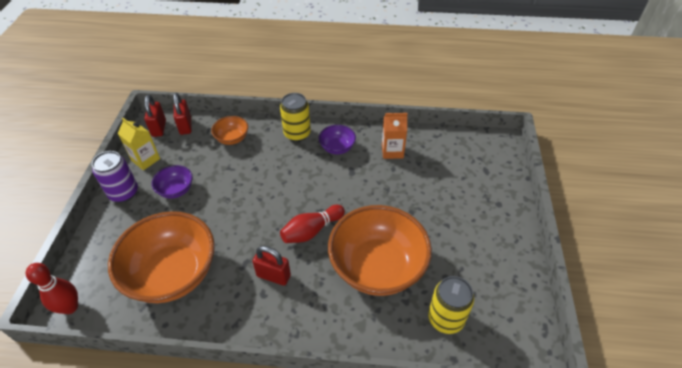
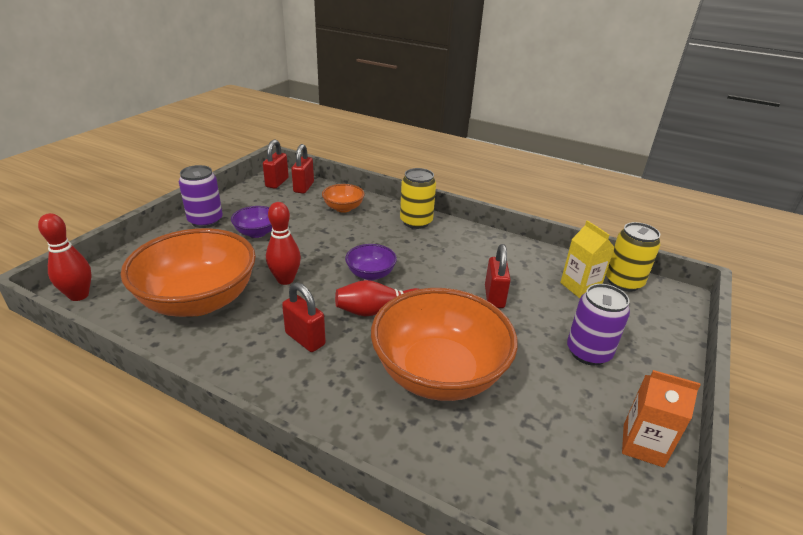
camera: 20 degrees right, 15 degrees down
(145, 160) = (246, 202): yellow carton -> yellow carton (580, 287)
(228, 228) = (285, 279): none -> red bowling pin
(337, 148) = (455, 245): purple bowl -> purple bowl (370, 274)
(385, 187) = (494, 297): none -> red padlock
(392, 151) = (521, 265): orange carton -> orange carton (643, 445)
(445, 318) = (505, 467): yellow can -> yellow can (623, 282)
(462, 212) = (588, 352): none -> purple can

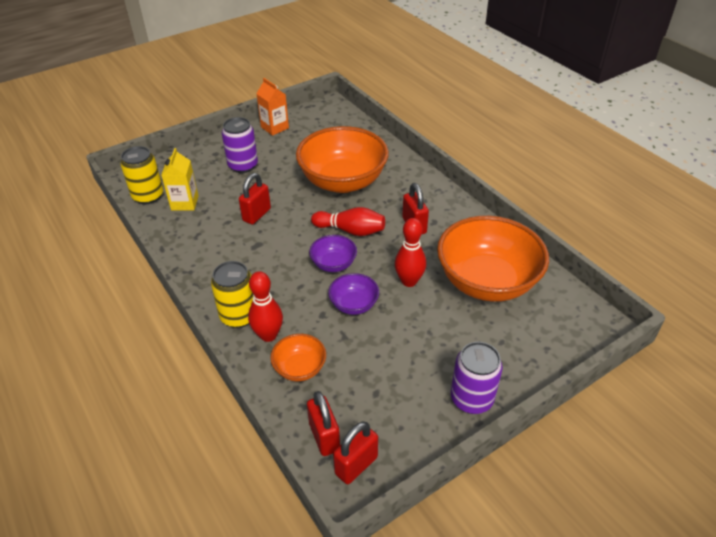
camera: 150 degrees left, 10 degrees up
(79, 295) = (592, 320): red bowling pin -> red bowling pin (268, 335)
(257, 233) = (416, 355): purple bowl -> purple bowl (354, 305)
(303, 187) = (324, 437): red padlock -> red padlock turned 60 degrees counterclockwise

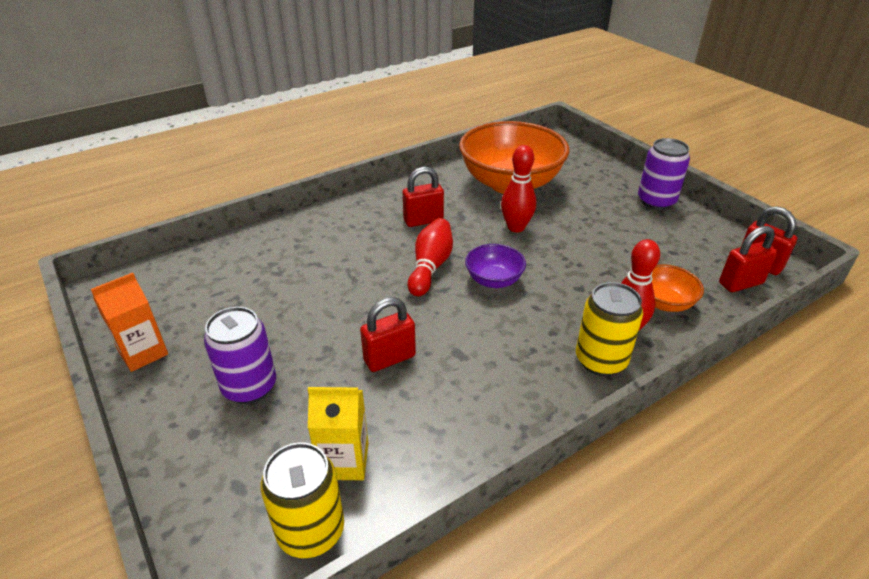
camera: 90 degrees left, 5 degrees down
(257, 215) = (389, 358): red padlock -> red padlock turned 60 degrees counterclockwise
(343, 181) = (325, 274): orange bowl -> none
(354, 305) = (559, 265): purple bowl -> none

